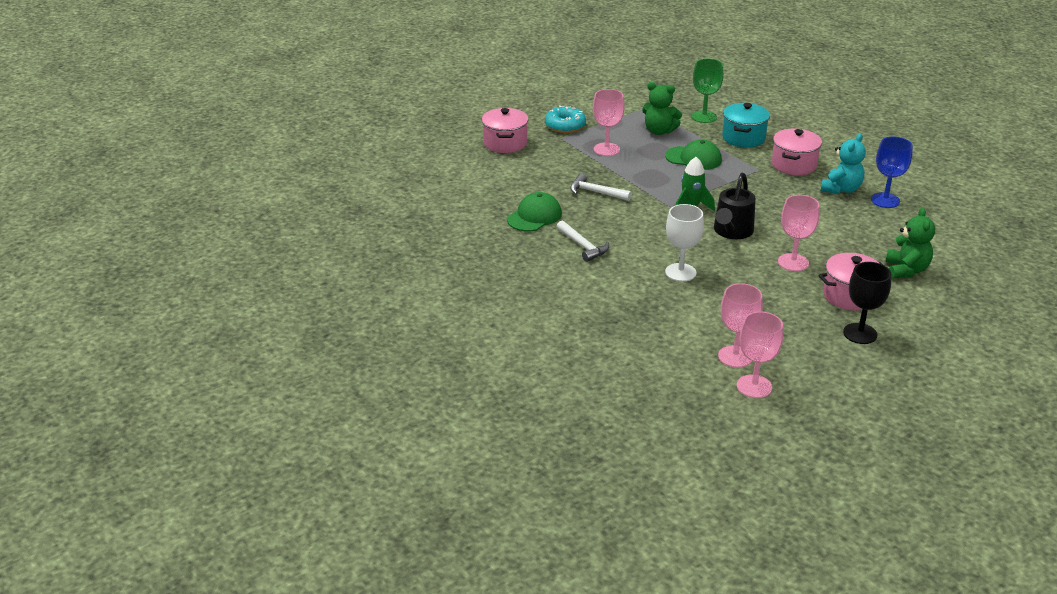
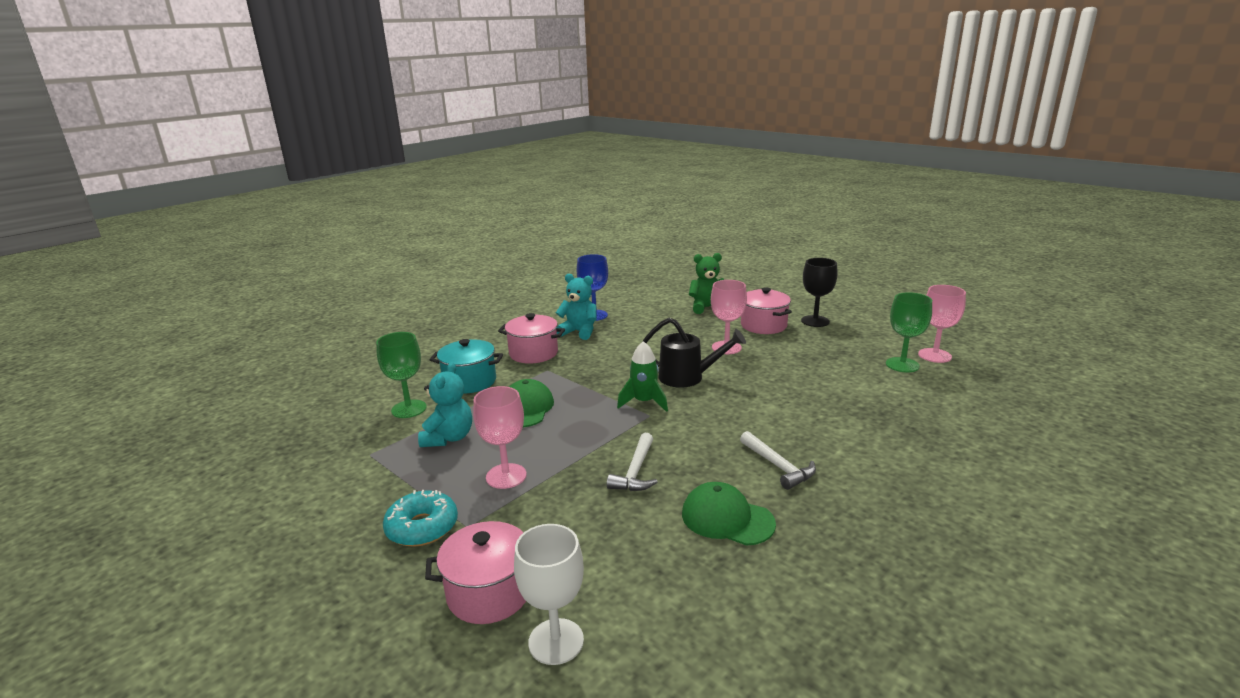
camera: 100 degrees left, 10 degrees down
(583, 246) = (778, 466): white hammer -> white hammer turned 105 degrees clockwise
(659, 131) = (449, 438): green teddy bear -> turquoise teddy bear
(680, 272) = (787, 399): white goblet -> white goblet (556, 641)
(735, 356) = (902, 365): pink goblet -> green goblet

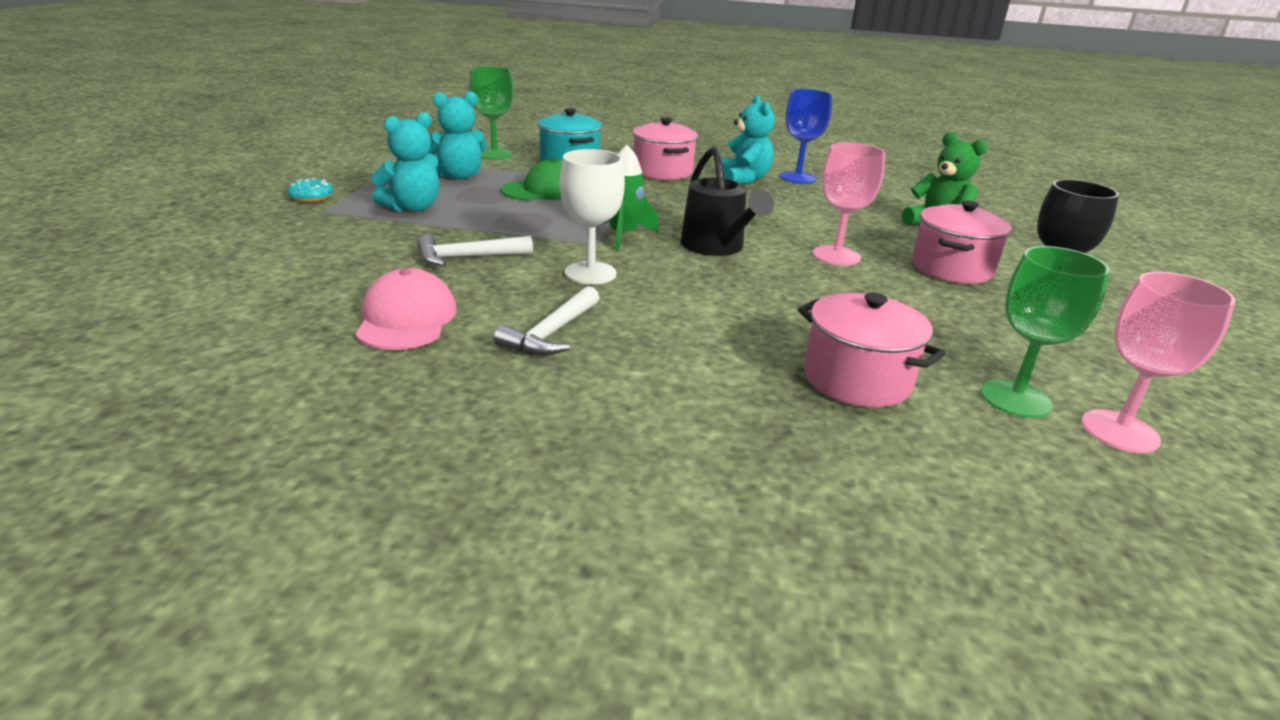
camera: 55 degrees right, 5 degrees up
(422, 527) = (311, 197): turquoise donut -> turquoise donut, size x0.60
(489, 593) = (227, 238): pink pot -> pink pot (856, 379)
(506, 476) = (413, 208): pink goblet -> turquoise teddy bear
(556, 641) = (164, 275): white goblet -> white goblet (590, 273)
(727, 518) = (406, 319): green cap -> pink cap

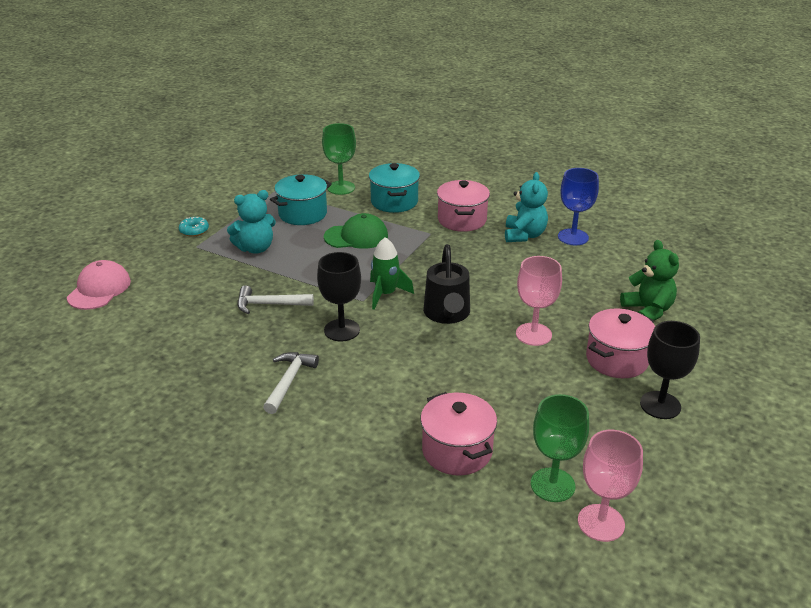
camera: 20 degrees right, 5 degrees up
(406, 319) = (209, 356): pink cap -> pink cap (99, 289)
(459, 176) = (303, 214): turquoise teddy bear -> turquoise pot
(552, 333) = (289, 381): white hammer -> white hammer turned 150 degrees clockwise
(590, 273) = (342, 330): white goblet -> black goblet

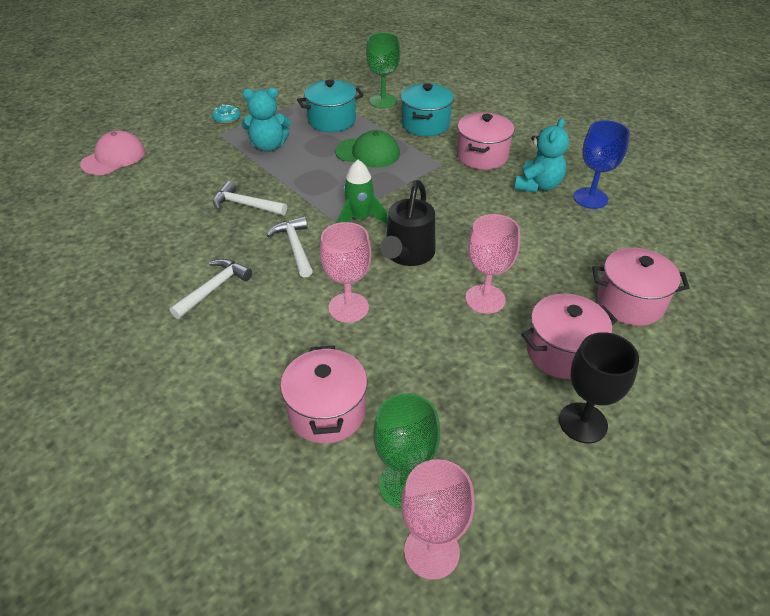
camera: 20 degrees right, 10 degrees up
(342, 330) = (295, 247): black goblet -> white hammer
(423, 368) = (348, 307): none -> pink goblet
(647, 311) = (630, 303): green teddy bear -> pink pot

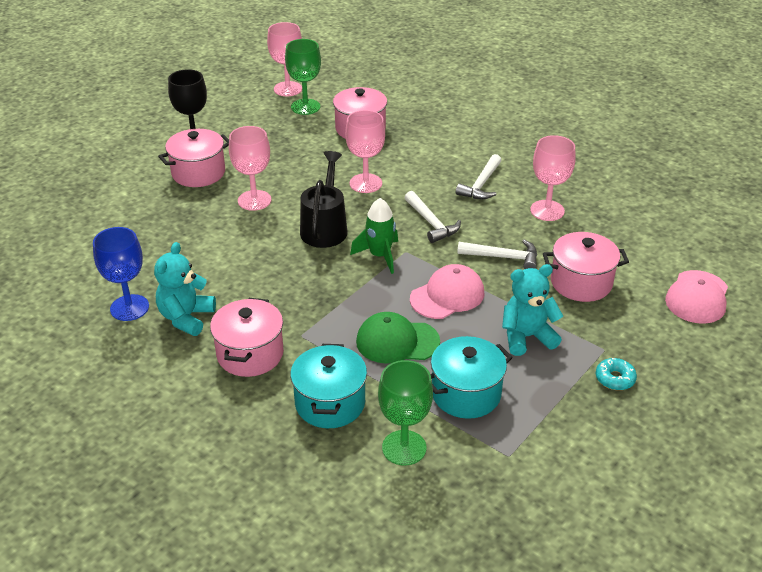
camera: 170 degrees right, 5 degrees down
(167, 247) = (547, 210): none -> pink goblet
(313, 179) = (447, 296): none -> pink cap
(630, 303) = (131, 210): pink pot -> pink pot (581, 282)

